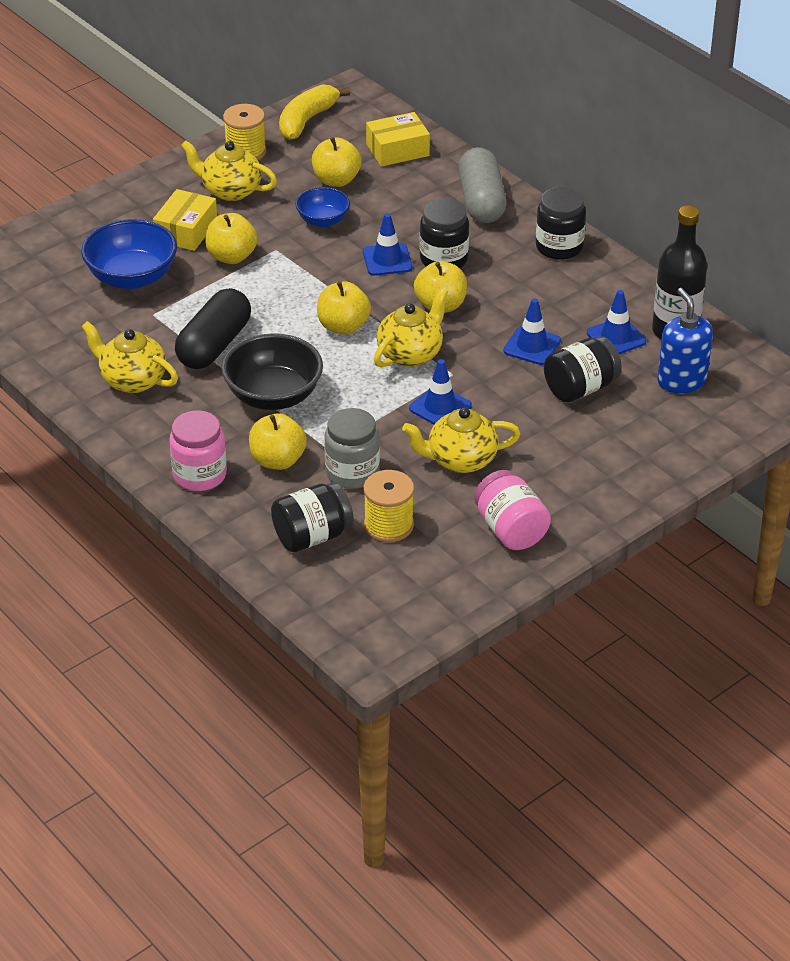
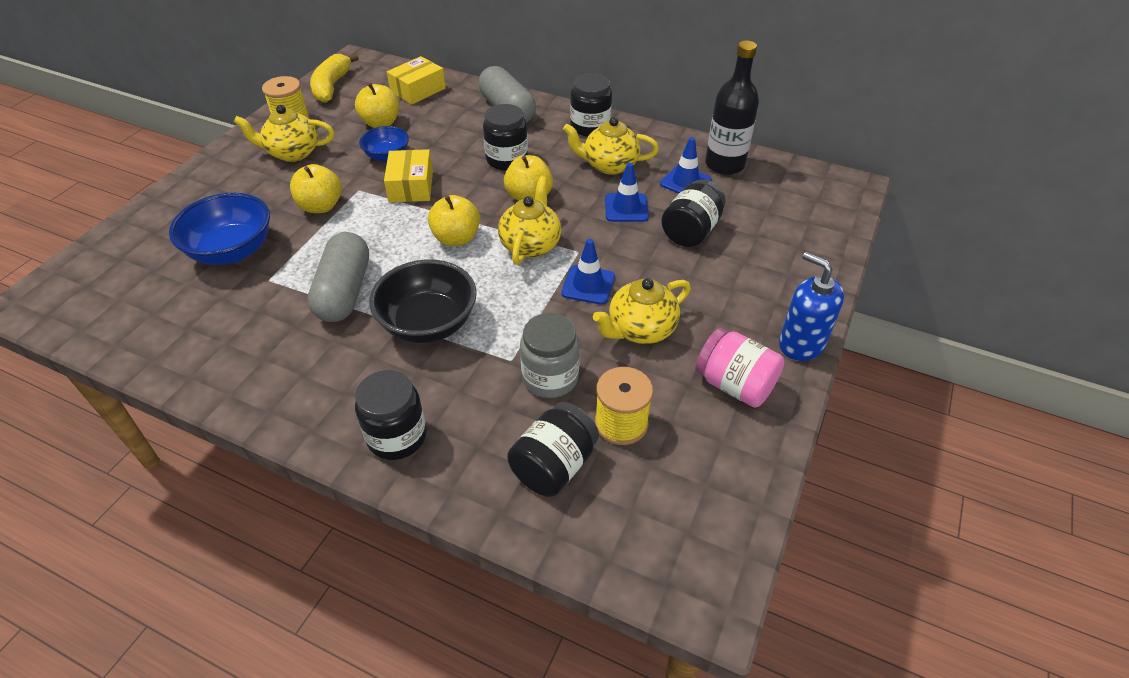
camera: 25 degrees left, 5 degrees up
(132, 380) = (276, 353): yellow teapot -> yellow teapot (609, 165)
(186, 231) = (267, 196): yellow box -> yellow box (411, 186)
(200, 475) = (397, 436): pink jar -> black jar
(214, 345) = (344, 291): black capsule -> grey capsule
(277, 460) = (469, 391): yellow apple -> none
(387, 260) = (460, 172): blue traffic cone -> none
(681, 381) = (761, 201): blue soap dispenser -> blue soap dispenser (801, 344)

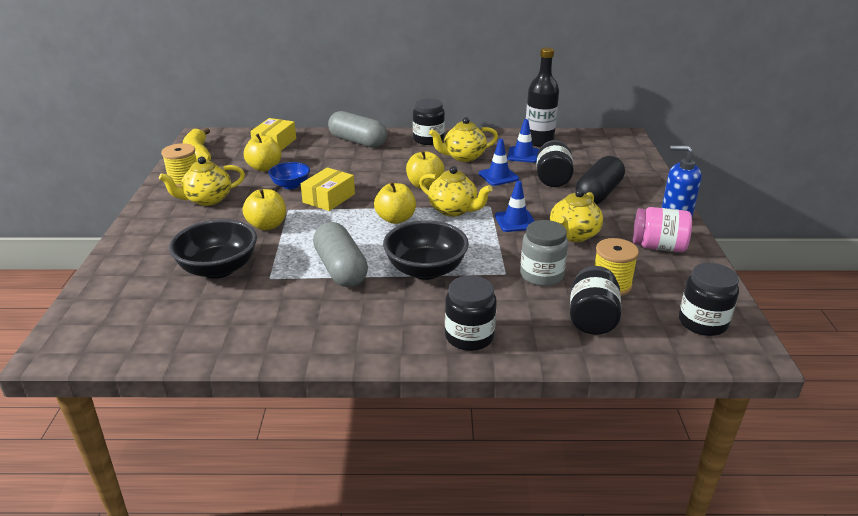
camera: 25 degrees left, 15 degrees down
(232, 251) = (218, 269): blue bowl -> black bowl
(411, 186) = (329, 198): yellow box -> yellow box turned 60 degrees clockwise
(507, 159) = (387, 168): black jar -> black jar (702, 322)
(530, 245) = (453, 210): yellow teapot -> yellow teapot turned 135 degrees clockwise
(729, 273) = (598, 194): none -> black capsule

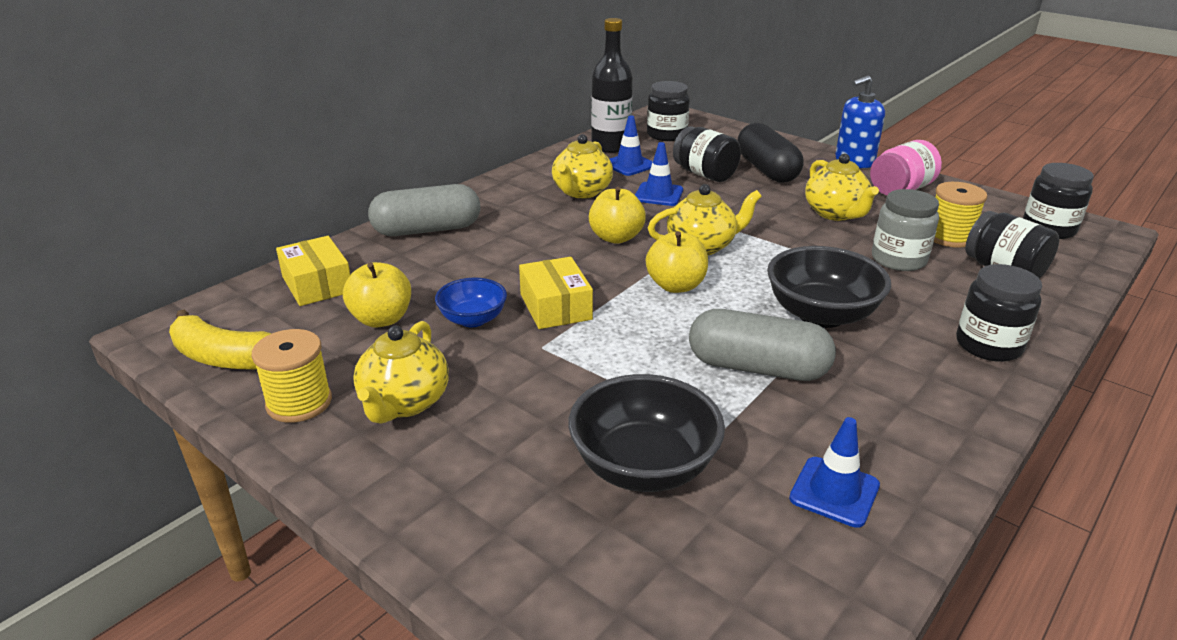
camera: 50 degrees left, 0 degrees up
(267, 225) = (566, 380): yellow apple -> none
(428, 139) = (502, 191): black jar -> black jar (666, 135)
(515, 221) = (771, 227): blue traffic cone -> blue traffic cone (834, 492)

